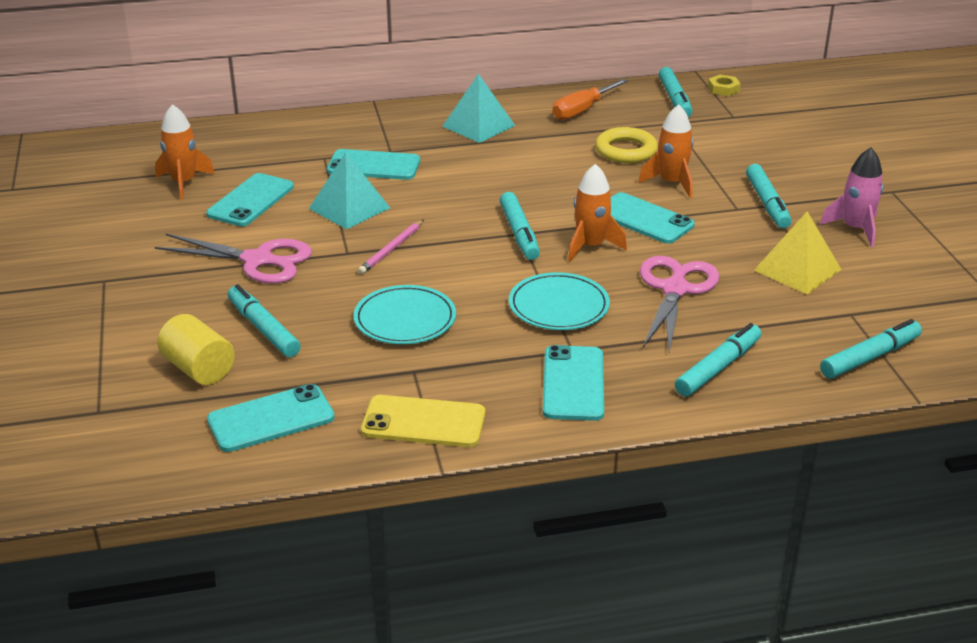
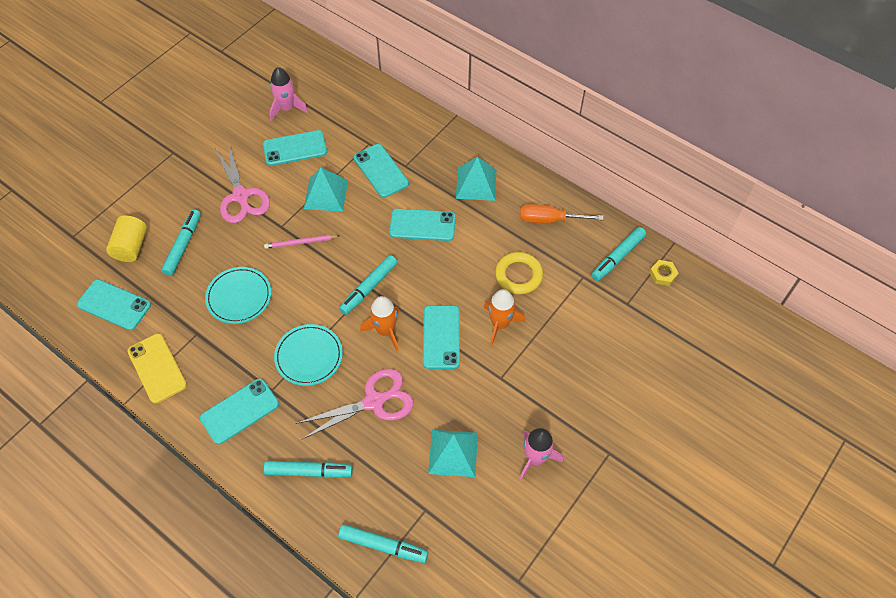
camera: 50 degrees right, 25 degrees up
(184, 183) = (287, 108): orange rocket -> pink rocket
(484, 172) = (422, 225): none -> turquoise phone
(767, 203) = (522, 390): turquoise marker -> none
(797, 270) = (453, 453): yellow pyramid -> turquoise pyramid

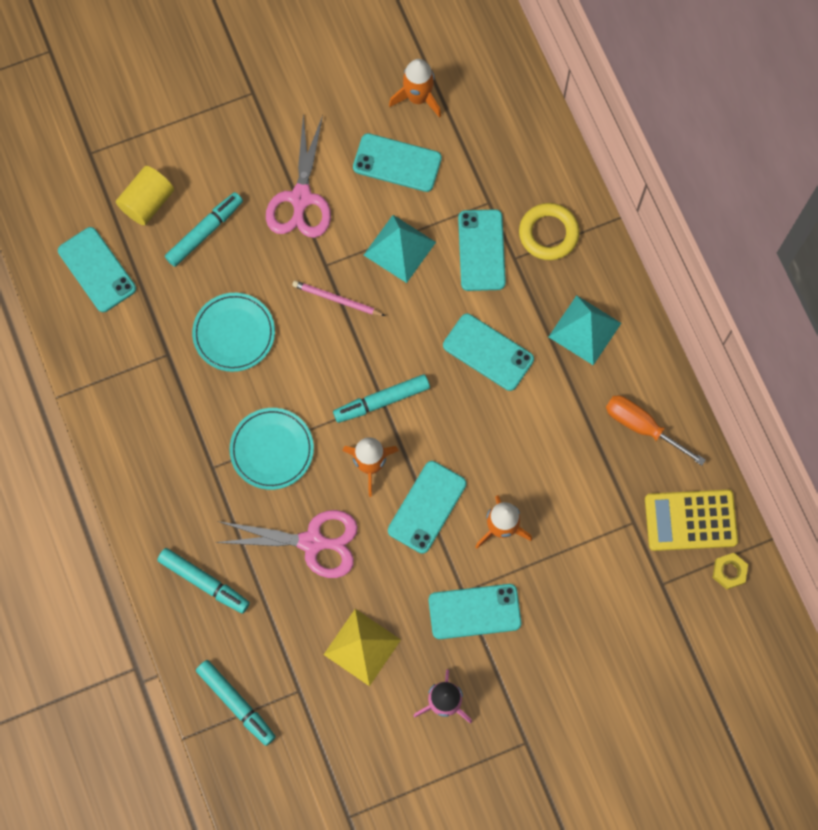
camera: 30 degrees right, 15 degrees up
(157, 368) = (107, 374): yellow phone -> none
(240, 411) = (168, 474): turquoise phone -> turquoise phone (474, 611)
(287, 108) = (418, 98): pink rocket -> orange rocket
(453, 453) = (362, 647): turquoise pyramid -> yellow pyramid
(518, 275) = (559, 479): yellow ring -> yellow ring (548, 233)
(617, 257) = (690, 520): turquoise marker -> yellow calculator

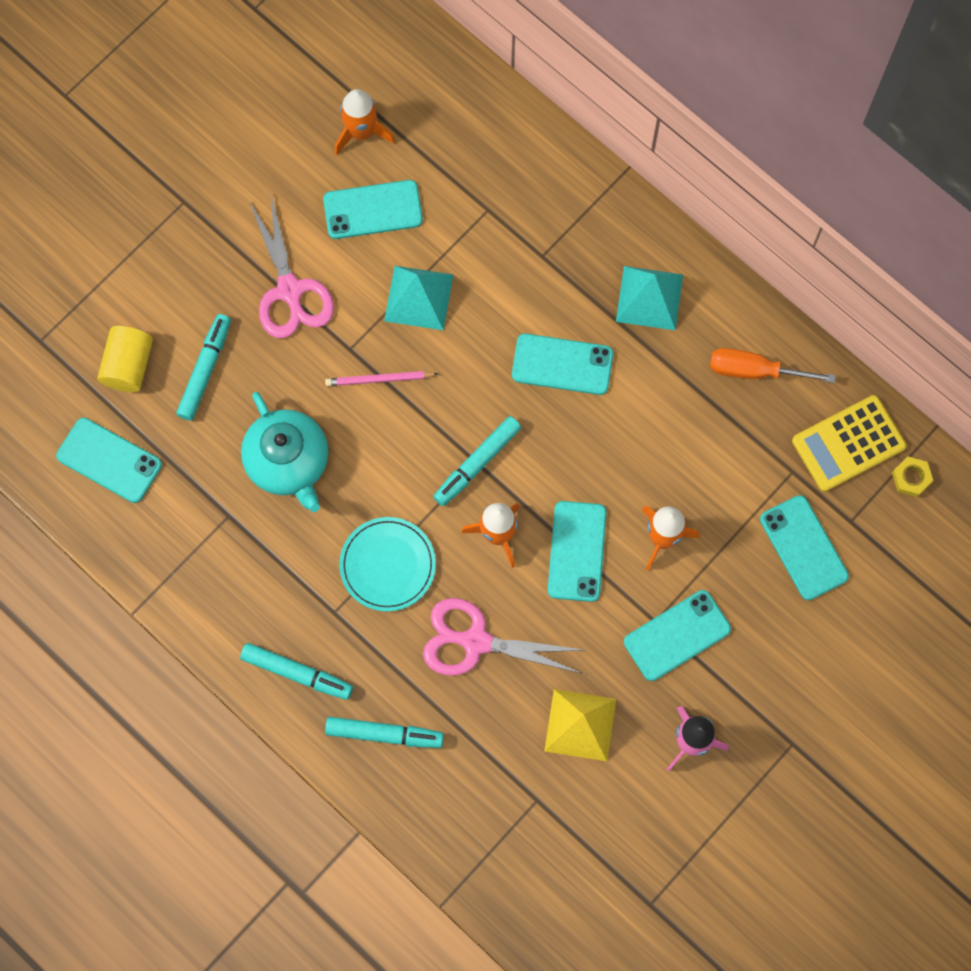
camera: 25 degrees left, 0 degrees up
(234, 333) = (288, 462): turquoise plate -> turquoise teapot
(236, 703) = (479, 843): turquoise marker -> turquoise marker (297, 673)
(312, 542) = (476, 641): pink scissors -> pink scissors turned 150 degrees counterclockwise
(481, 250) = (504, 262): turquoise phone -> turquoise phone (803, 547)
(548, 233) = (565, 215): yellow ring -> none

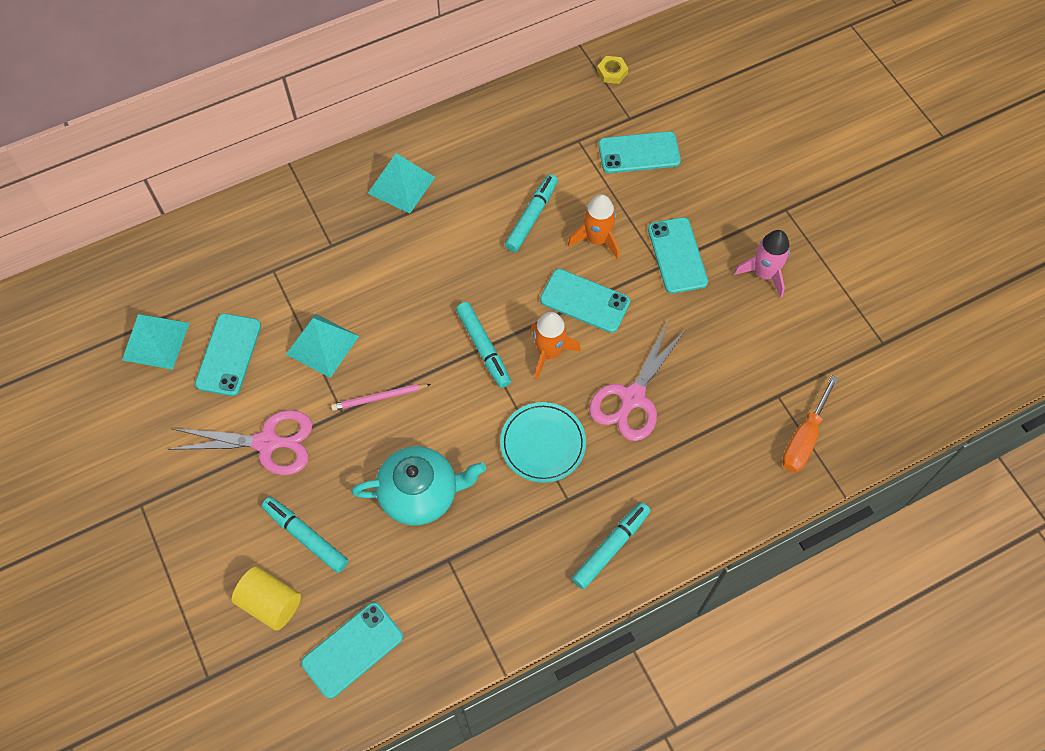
camera: 70 degrees left, 10 degrees down
(361, 132) = (156, 341): orange rocket -> turquoise pyramid
(379, 379) = (379, 398): pink pencil -> pink pencil turned 60 degrees clockwise
(384, 734) = (687, 493): turquoise marker -> turquoise marker (532, 217)
(562, 364) = (428, 261): turquoise phone -> none
(580, 725) = (726, 345): yellow pyramid -> none
(755, 371) = (490, 138): orange screwdriver -> orange screwdriver (804, 438)
(848, 443) = (571, 100): yellow calculator -> none

